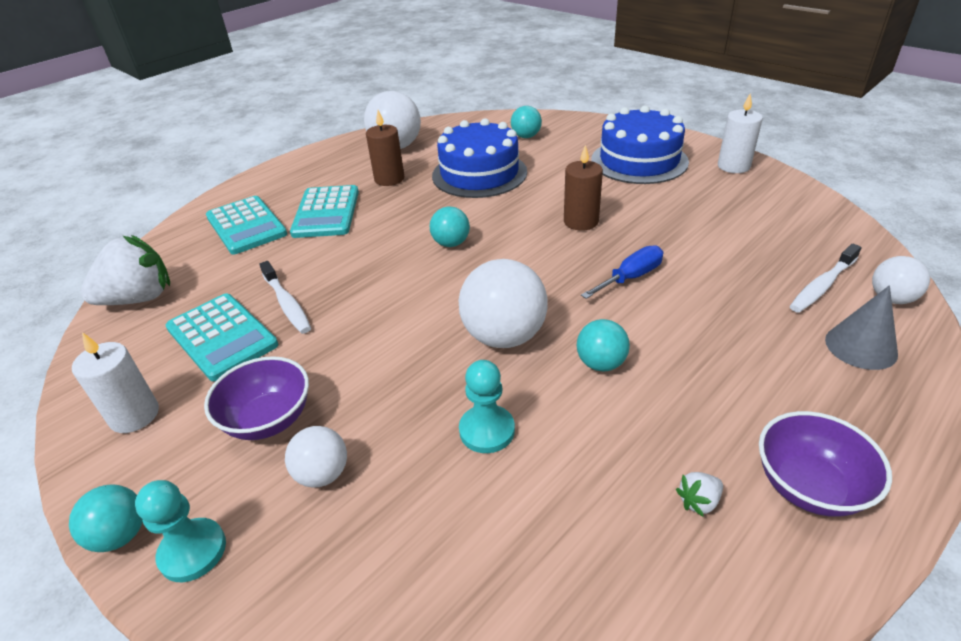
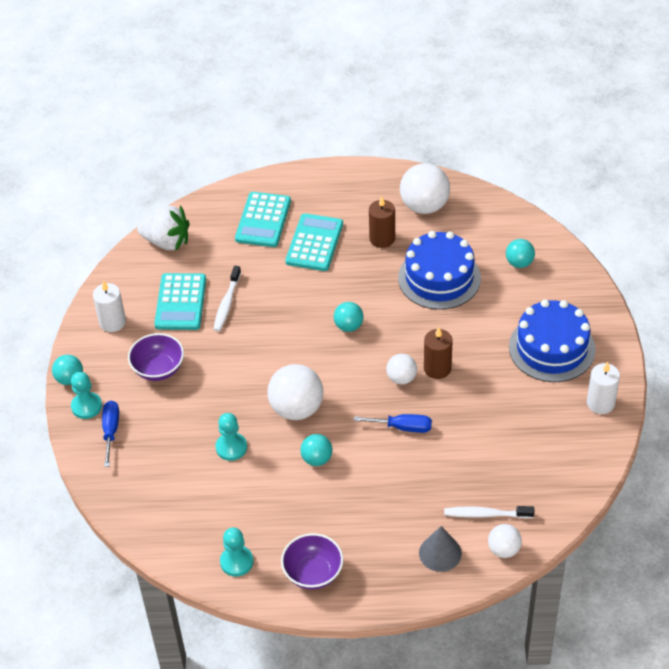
camera: 45 degrees right, 10 degrees up
(276, 553) = (111, 431): none -> blue screwdriver
(323, 474) = (154, 413): white ball -> white ball (401, 378)
(326, 212) = (314, 243): turquoise calculator -> turquoise calculator turned 150 degrees clockwise
(698, 501) = (266, 541): white strawberry -> none
(711, 569) = (236, 562): none -> turquoise pawn

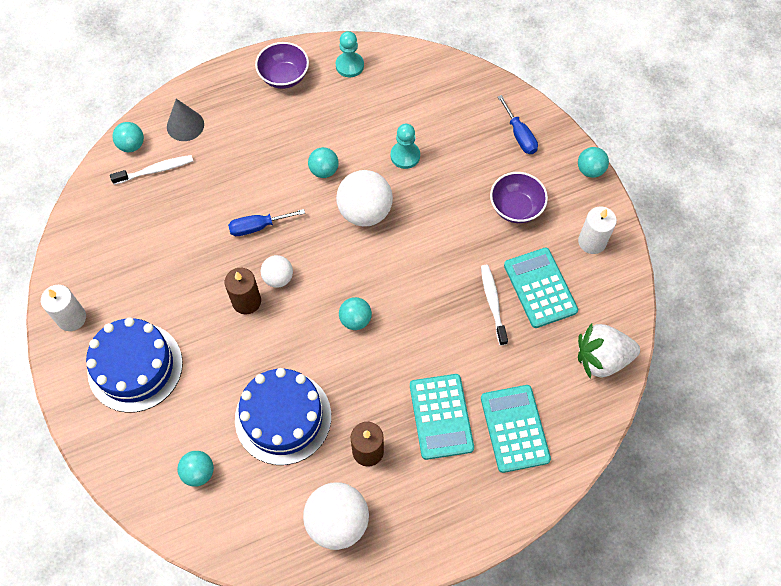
camera: 155 degrees right, 15 degrees up
(86, 406) = (556, 150): turquoise pawn -> none
(504, 549) = (132, 145): white ball -> turquoise ball

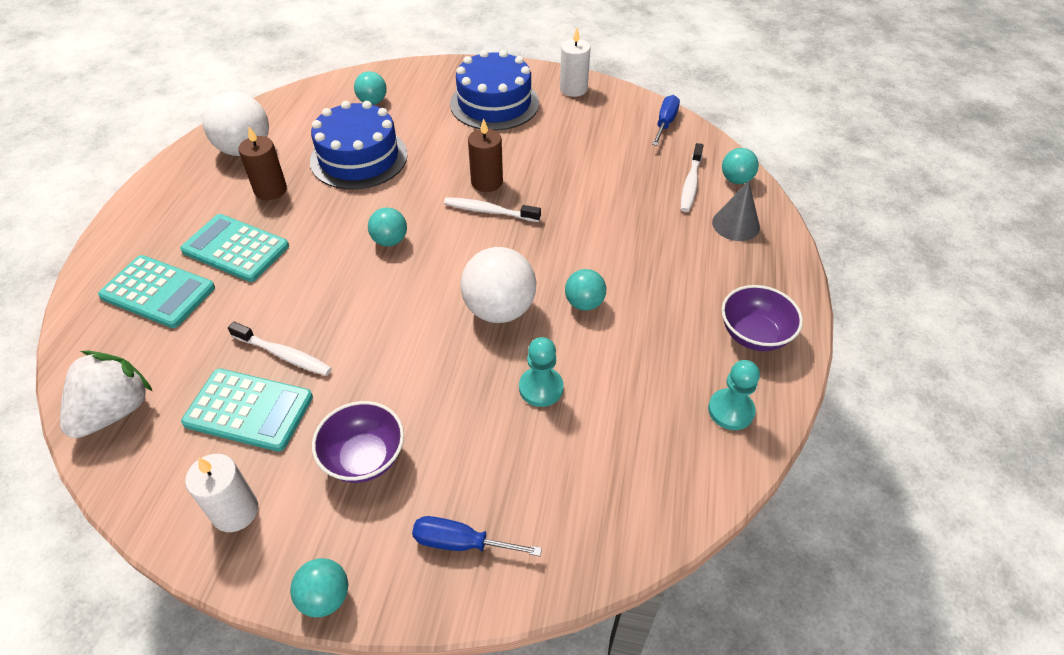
camera: 125 degrees right, 15 degrees down
(258, 227) = (559, 222): blue screwdriver -> blue screwdriver (665, 123)
(278, 278) = (489, 211): white ball -> white toothbrush

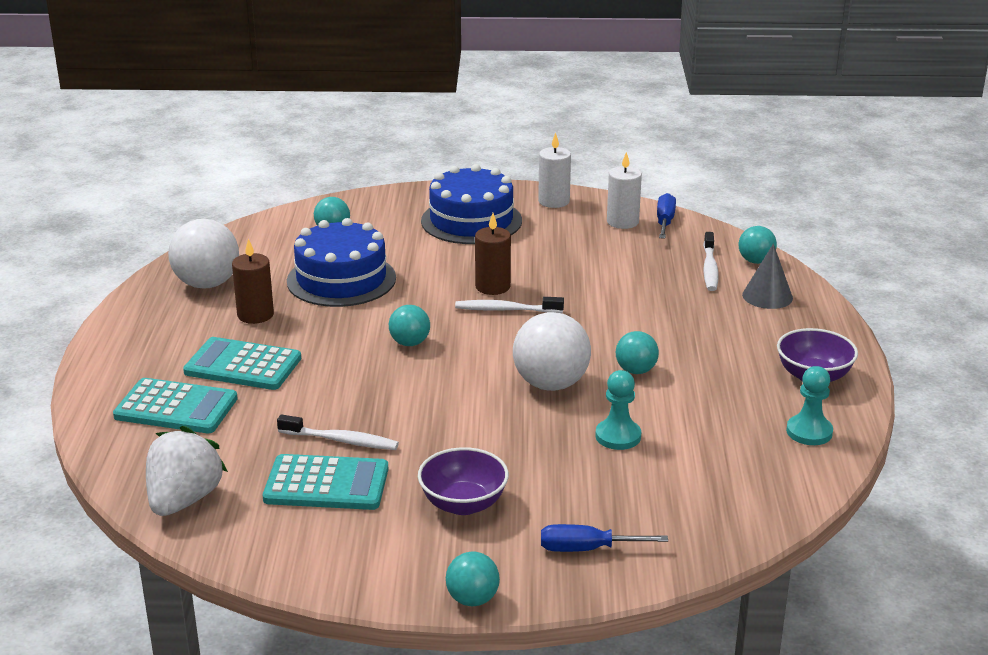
camera: 10 degrees left, 20 degrees down
(235, 511) = (352, 555): white candle -> white candle (622, 222)

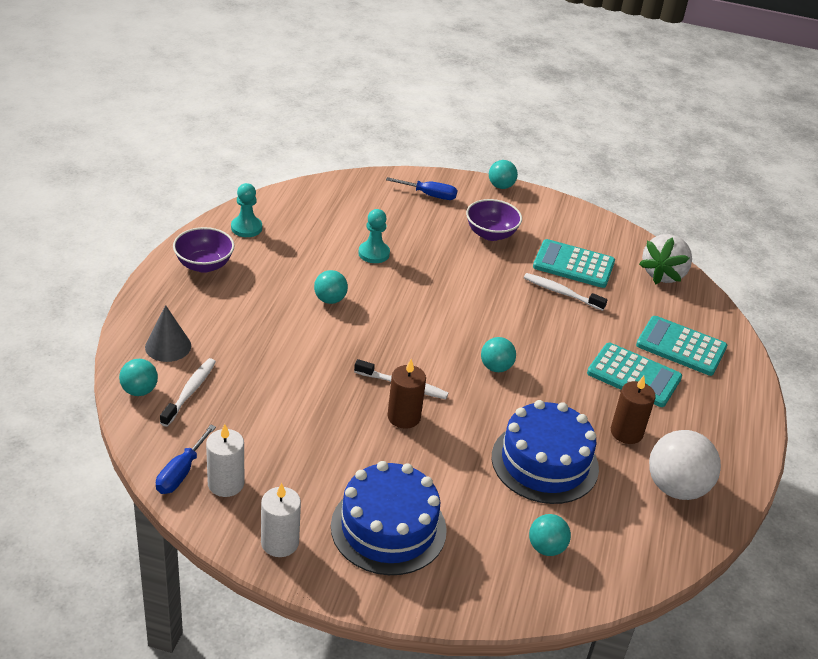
camera: 170 degrees left, 10 degrees up
(551, 384) = (399, 303): white ball -> none

